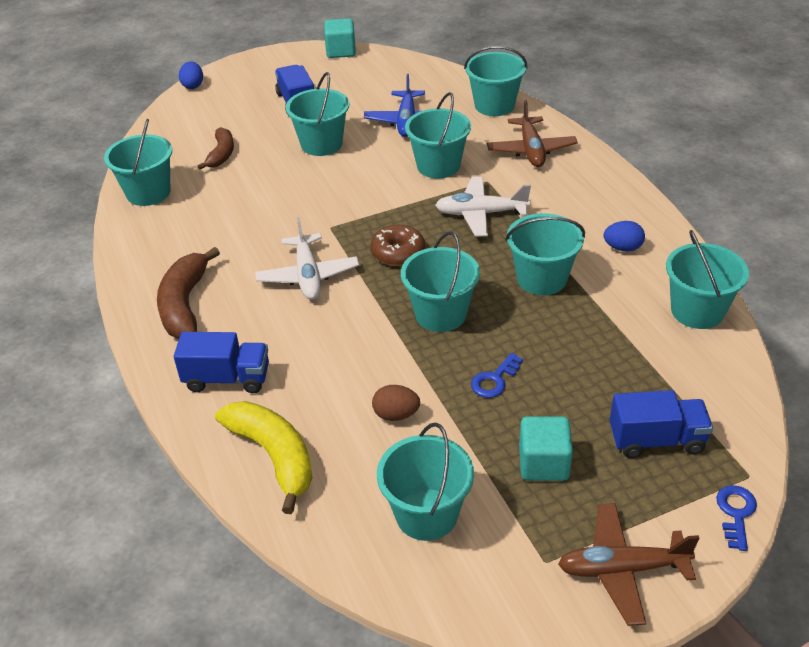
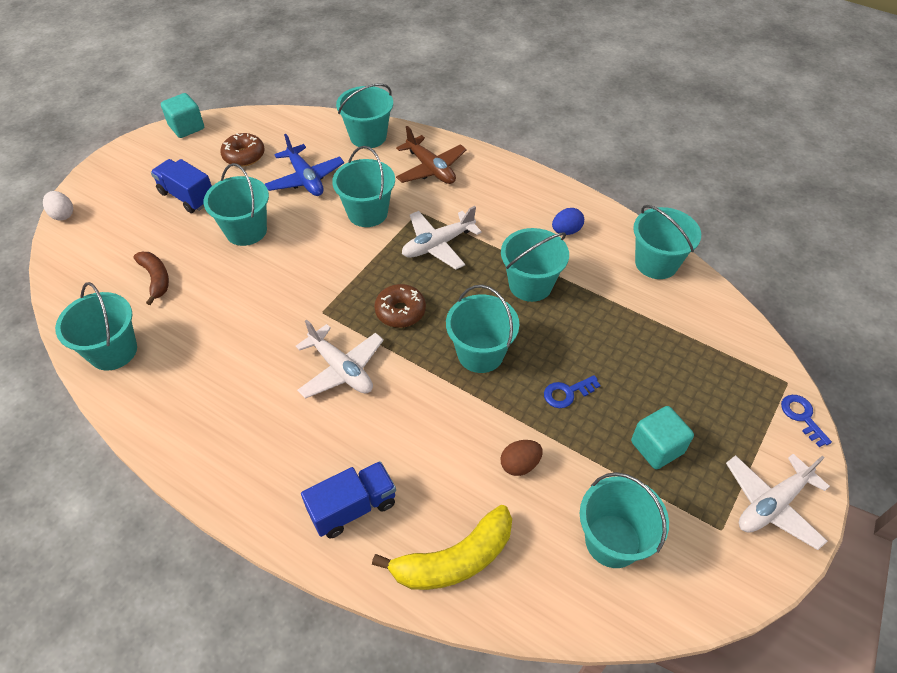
camera: 35 degrees left, 10 degrees up
(185, 305) = (251, 453): brown banana -> none
(193, 85) = (63, 214): blue egg -> white egg
(274, 456) = (454, 559): yellow banana -> yellow banana turned 135 degrees clockwise
(369, 87) = (244, 156): none -> brown donut
(494, 380) = (567, 393): blue key -> blue key turned 60 degrees clockwise
(622, 569) = (772, 504): brown plane -> white plane
(656, 440) = (712, 385): blue truck -> none

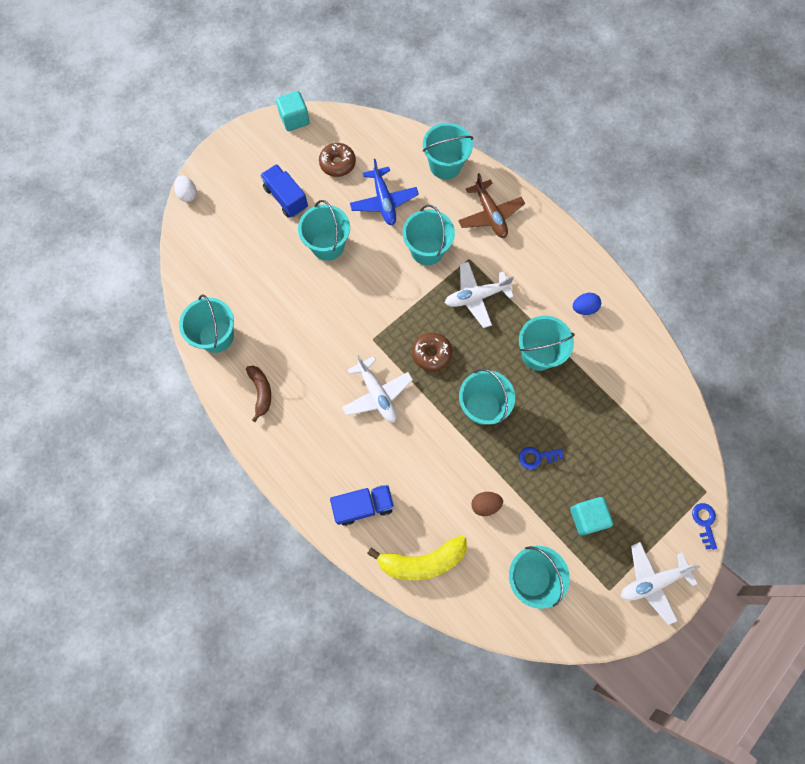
camera: 15 degrees right, 20 degrees up
(156, 279) = (253, 277): brown banana -> brown banana (261, 392)
(656, 263) = (647, 358): turquoise bucket -> none

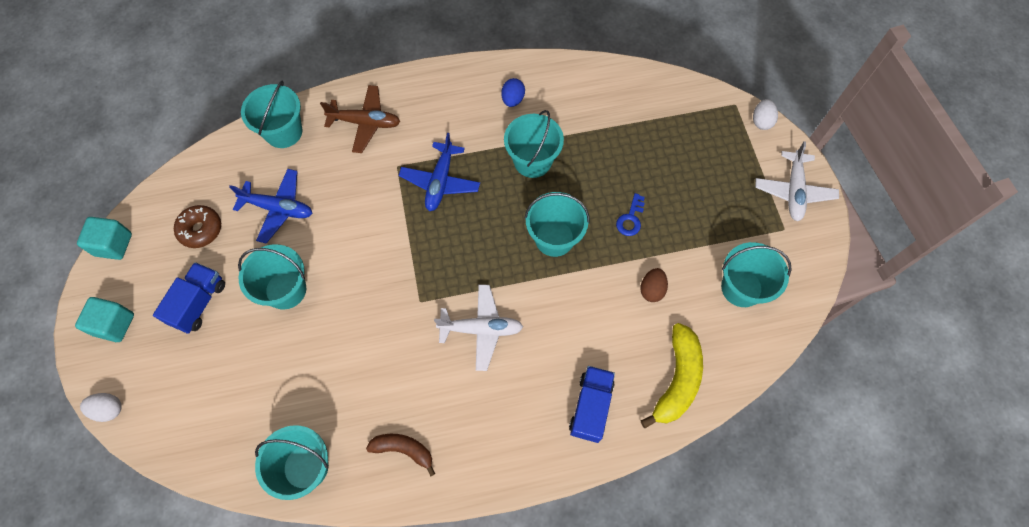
camera: 60 degrees left, 5 degrees down
(286, 198) = (199, 303): blue truck -> blue truck turned 120 degrees clockwise
(427, 250) = (361, 198): turquoise bucket -> none
(431, 354) = (472, 254): brown donut -> none
(476, 297) = (440, 181): white plane -> blue plane
(587, 517) = (710, 209): turquoise cube -> turquoise cube (114, 324)
(704, 522) = (761, 121): blue key -> white egg

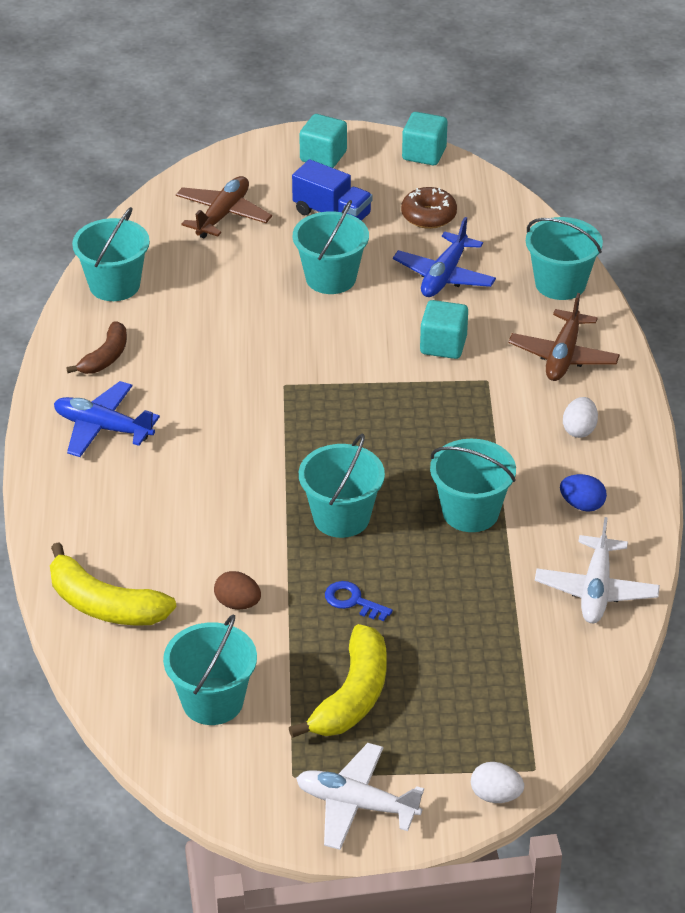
camera: 100 degrees right, 25 degrees down
(109, 409) = (226, 155): white egg -> white egg (579, 430)
(201, 393) = (223, 215): none -> brown plane
(361, 199) = (443, 345): none -> turquoise cube
(440, 181) = (454, 418): blue plane -> blue plane (103, 428)
(481, 329) = (231, 433): white plane -> white plane (596, 590)
(590, 407) = (98, 517): blue truck -> none
(711, 206) = (352, 696): none -> yellow banana

